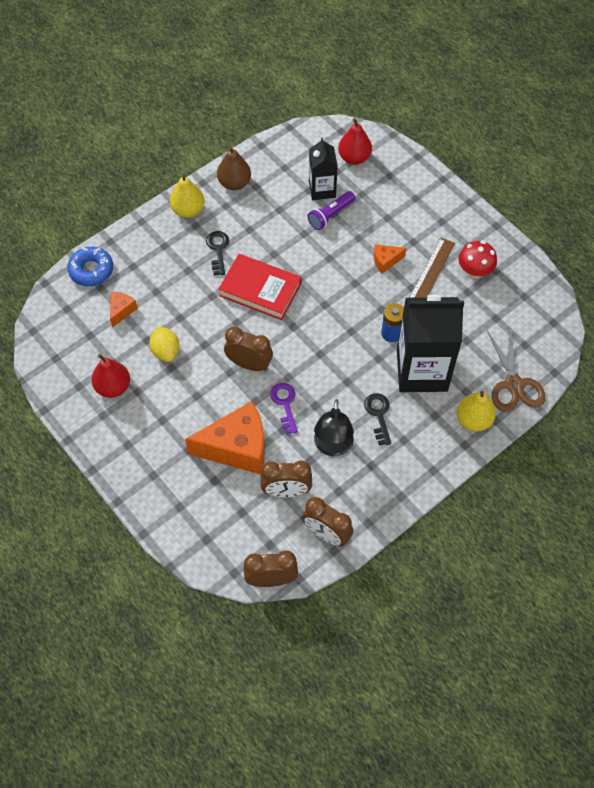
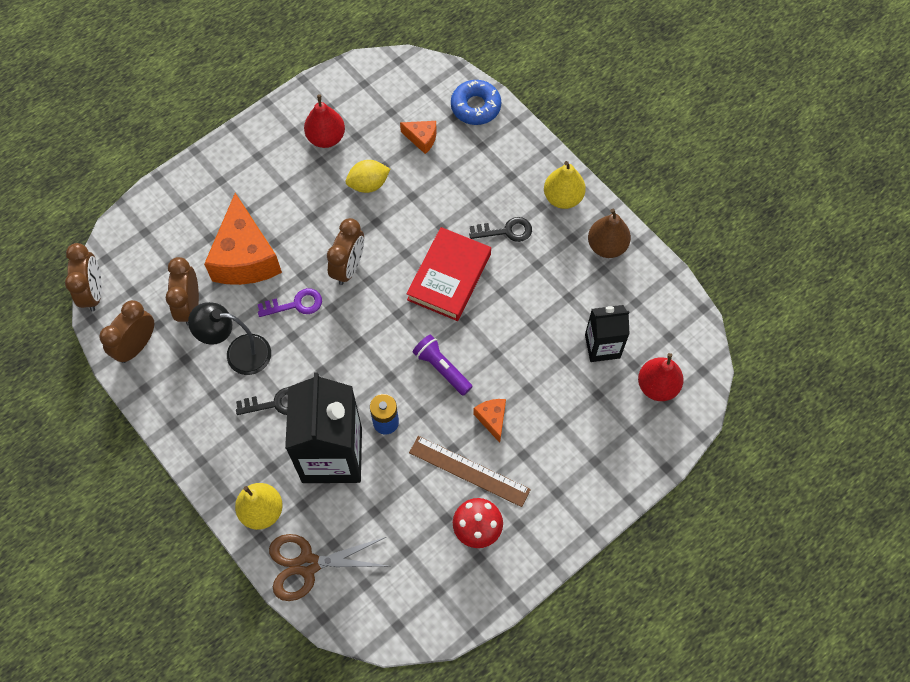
camera: 90 degrees right, 5 degrees up
(330, 215) = (562, 356): purple flashlight -> purple flashlight (442, 368)

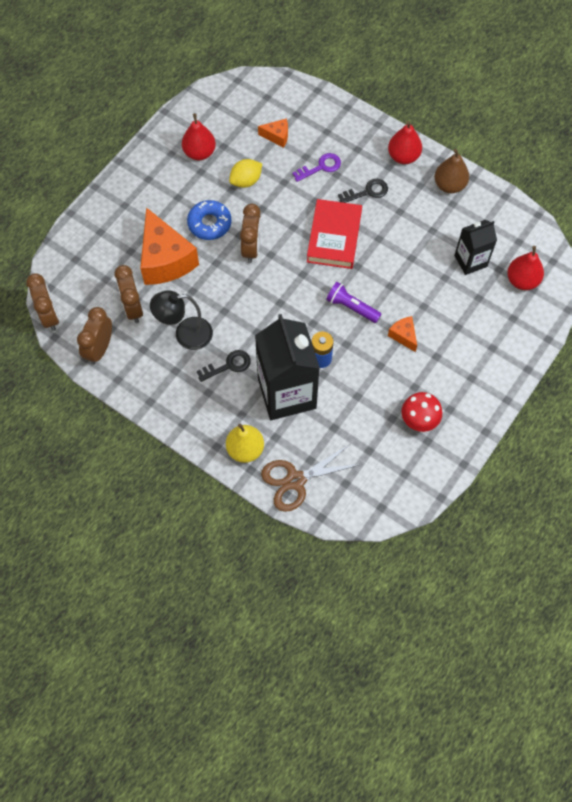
camera: 15 degrees left, 0 degrees up
(296, 304) = (219, 286): purple key -> purple key (321, 167)
(469, 471) = (398, 379): brown ruler -> none
(475, 106) = (311, 102): blue donut -> blue donut (209, 223)
(563, 197) = (403, 156): yellow pear -> red pear

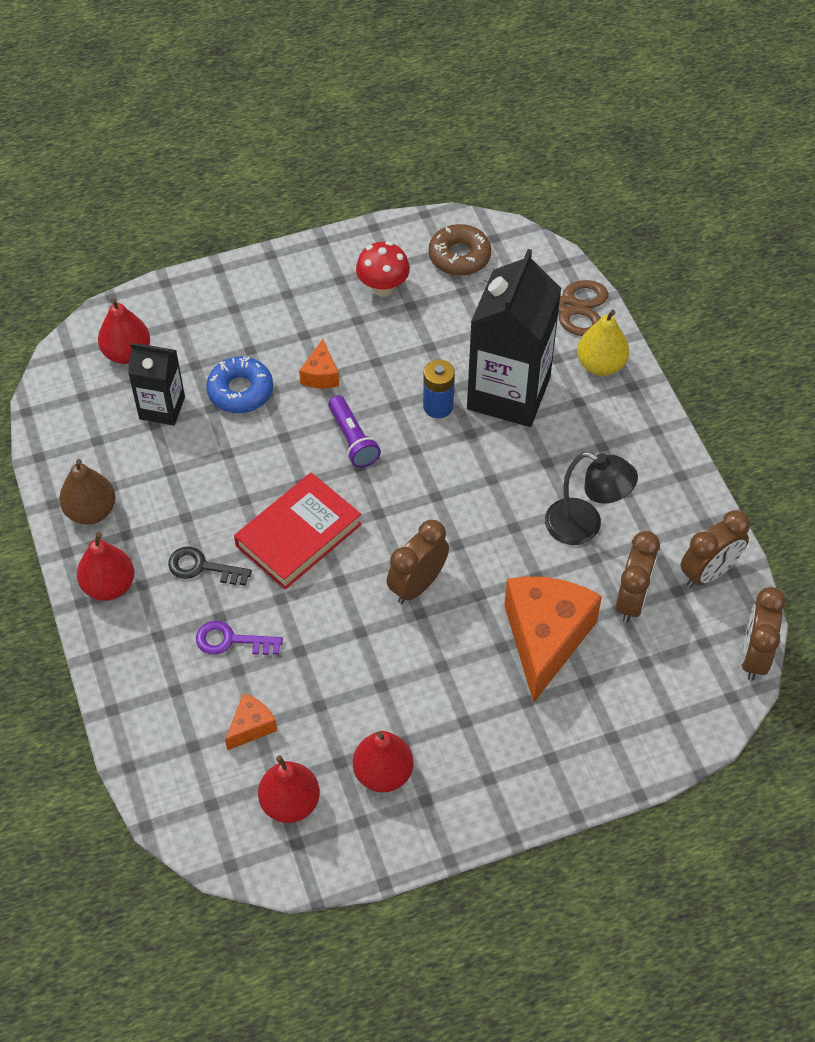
camera: 145 degrees left, 10 degrees down
(209, 223) = (448, 653): blue donut -> blue donut (240, 391)
(228, 365) = (555, 461): black key -> none
(232, 117) = (290, 803): none -> red pear
(246, 181) = (350, 685): yellow lemon -> none
(277, 136) = (251, 727): orange cheese -> orange cheese turned 90 degrees clockwise
(391, 476) = (459, 256): none -> brown donut

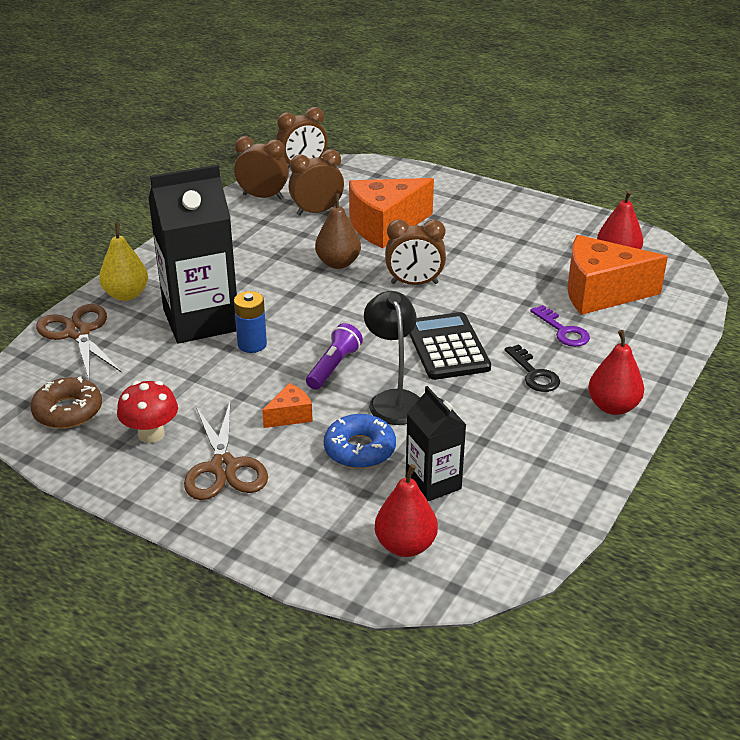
camera: 130 degrees left, 20 degrees down
(91, 511) = (575, 457): brown pear -> brown pear (338, 263)
(251, 727) = (600, 293): orange cheese -> orange cheese, size x2.19
(298, 535) = (447, 347): red book -> black calculator
(304, 306) = (223, 467): none -> brown scissors
(383, 773) = (550, 238): red pear -> none
(584, 526) = (283, 246): black lamp -> black lamp (393, 400)

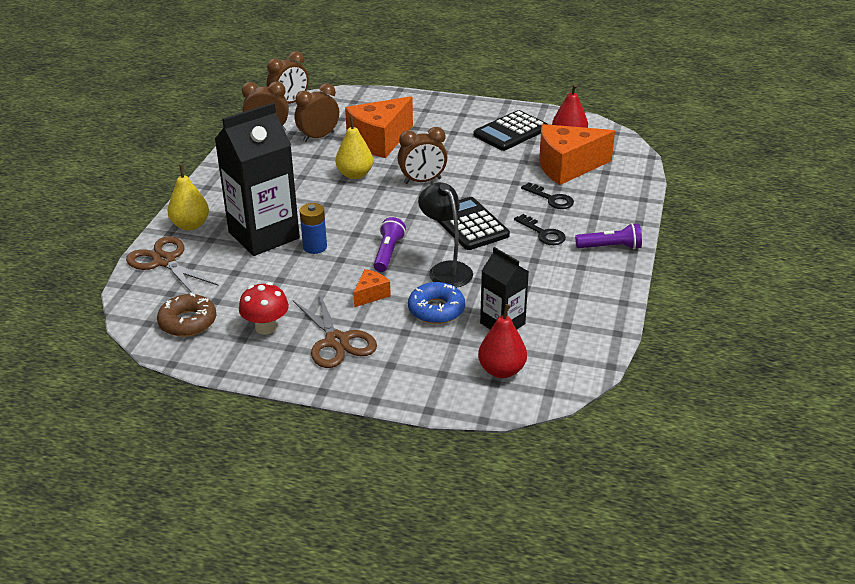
camera: 15 degrees left, 0 degrees up
(338, 263) = (355, 174): brown pear -> yellow pear
(548, 238) = (511, 132): none -> black calculator
(563, 331) = (551, 199): purple key -> black key
(613, 407) = (610, 247): red pear -> purple flashlight

